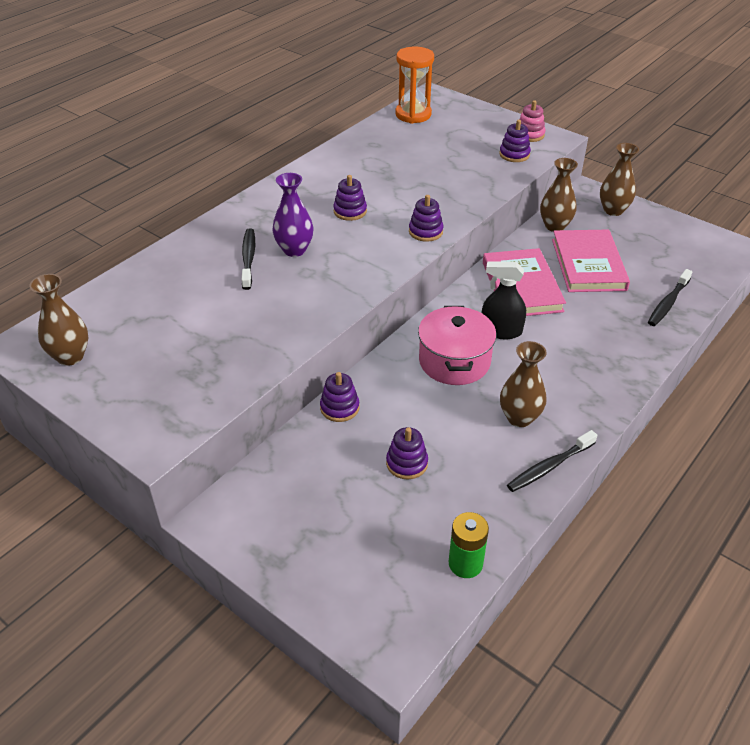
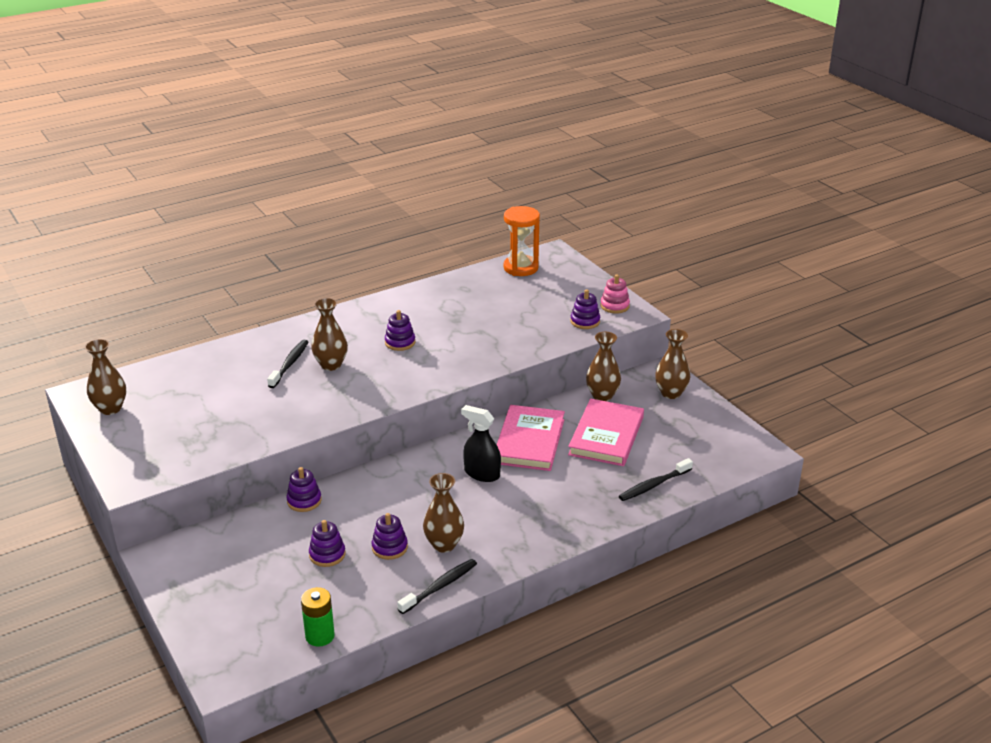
camera: 20 degrees right, 10 degrees down
(294, 250) = (331, 365): purple vase -> brown vase
(425, 232) = (451, 372): purple stacking toy -> purple stacking toy (389, 547)
(454, 361) = (423, 488): pink pot -> none
(549, 466) = (440, 587): black toothbrush -> black toothbrush turned 150 degrees clockwise

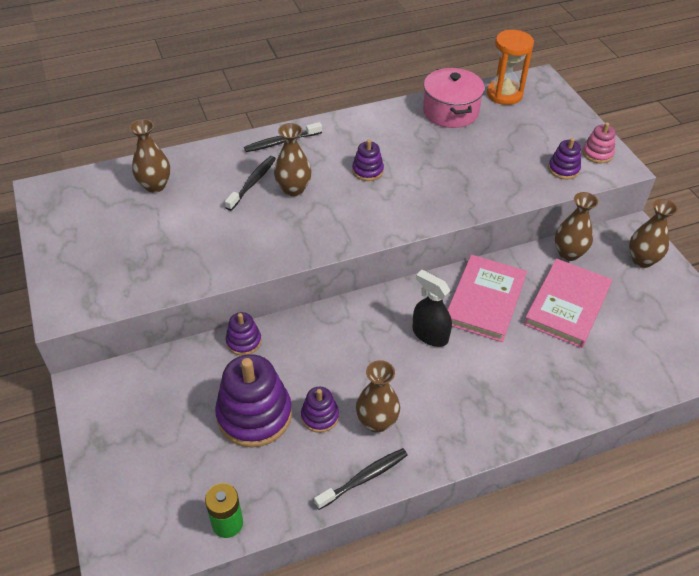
camera: 10 degrees right, 15 degrees up
(110, 408) = (67, 213): brown vase -> brown vase (155, 185)
(327, 554) = (254, 415): purple stacking toy -> purple stacking toy, size x1.97
(471, 287) = (450, 111): none -> pink pot
(654, 485) = (611, 378): black toothbrush -> black toothbrush (281, 142)

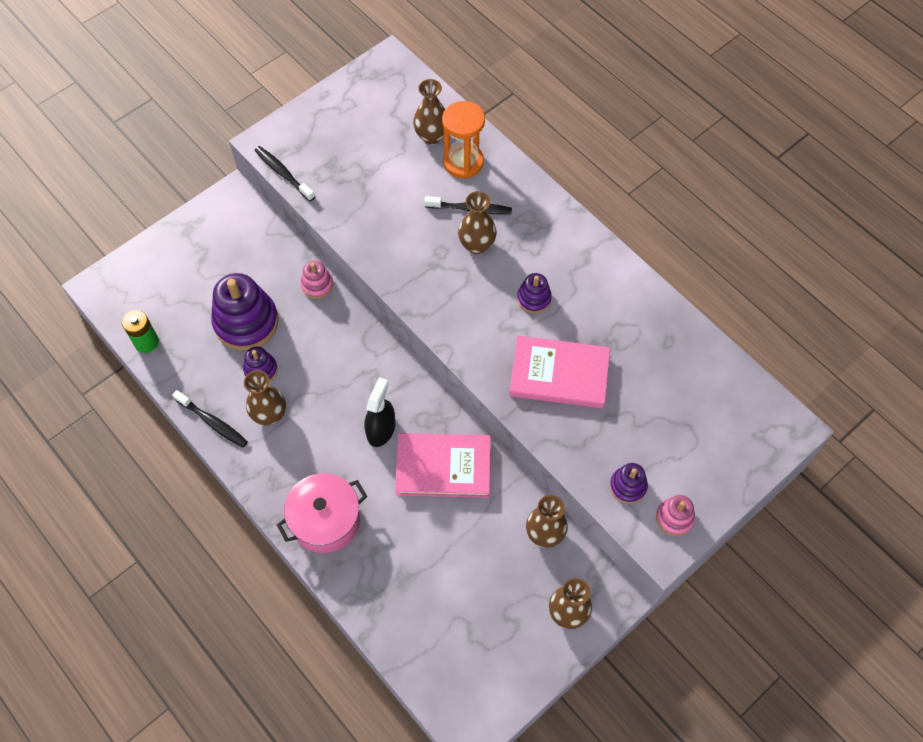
camera: 70 degrees right, 15 degrees up
(244, 341) = (317, 285): purple stacking toy -> pink stacking toy
(281, 142) = (541, 209): black toothbrush -> black toothbrush (283, 173)
(450, 111) = (673, 347): pink pot -> pink pot (325, 520)
(504, 94) = (737, 395): orange hourglass -> orange hourglass (463, 162)
(567, 305) = (468, 546): pink book -> pink book (559, 374)

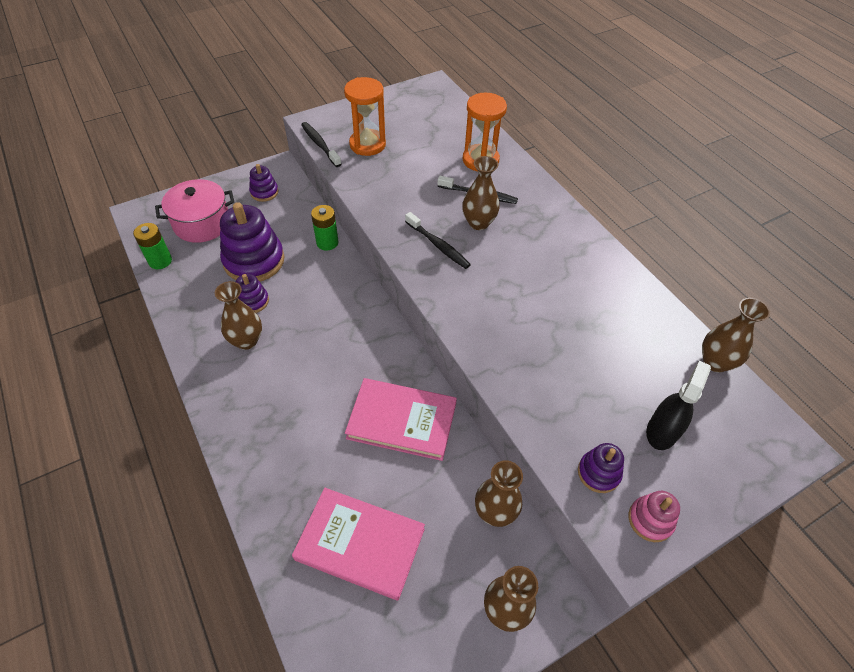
camera: 10 degrees right, 10 degrees down
(212, 422) = (191, 337): black toothbrush -> black toothbrush (438, 245)
(317, 285) = (327, 242): pink stacking toy -> green battery
(325, 520) = (266, 450): pink pot -> pink pot (202, 223)
(335, 164) = (367, 144): none -> orange hourglass
(381, 429) = (349, 373): black spray bottle -> black spray bottle (662, 431)
(432, 136) = (457, 138): brown vase -> brown vase (715, 362)
(534, 298) = (525, 274): purple stacking toy -> purple stacking toy (264, 192)
(559, 374) = (539, 345): pink book -> pink book (360, 544)

